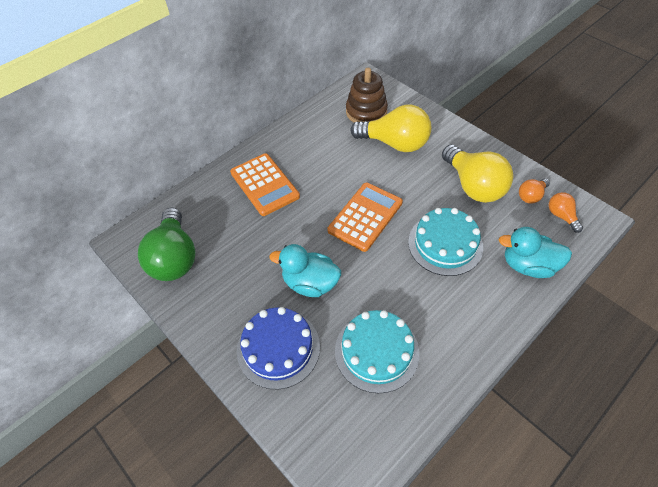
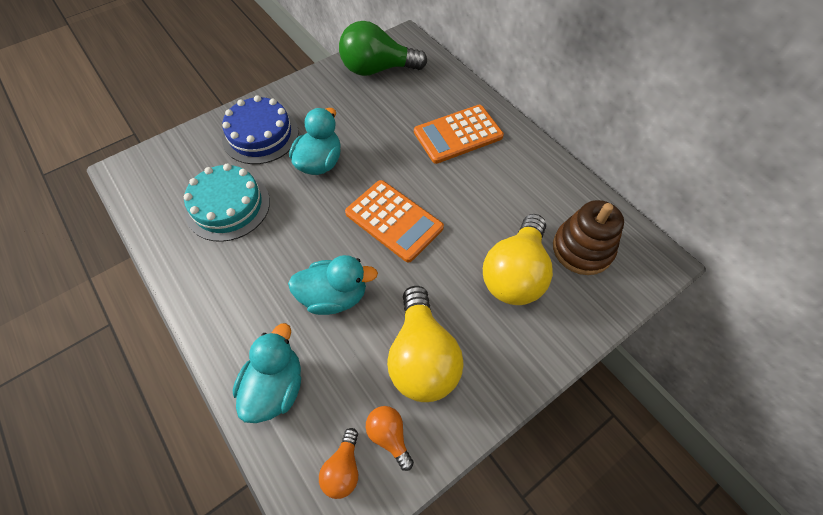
camera: 95 degrees right, 5 degrees up
(445, 244) = (334, 296): turquoise cake -> turquoise duck
(473, 186) = (422, 357): yellow light bulb -> yellow light bulb turned 75 degrees counterclockwise
(561, 216) = (343, 469): orange light bulb -> orange light bulb turned 120 degrees clockwise

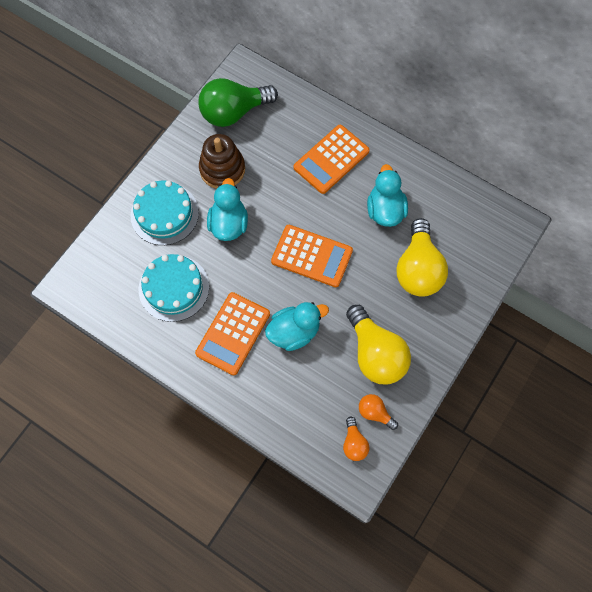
camera: 20 degrees left, 10 degrees up
(260, 135) = (164, 214): blue cake -> turquoise cake
(264, 274) = (233, 333): none -> orange calculator
(276, 387) = (284, 410): turquoise duck -> turquoise duck (385, 210)
(582, 249) = (460, 232): brown stacking toy -> brown stacking toy (222, 169)

